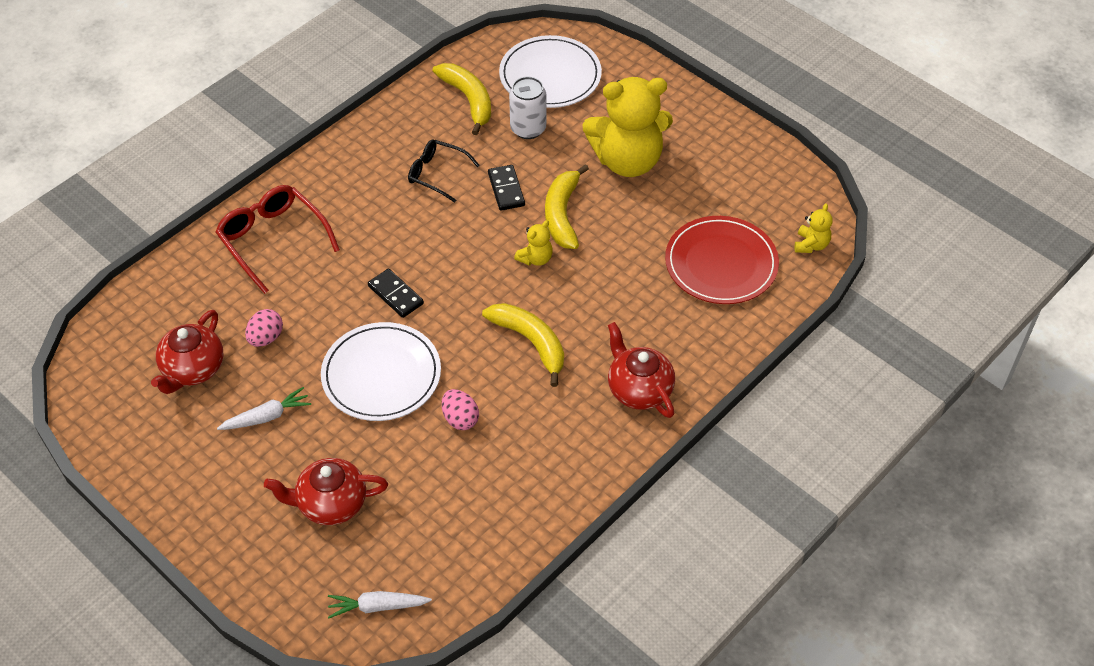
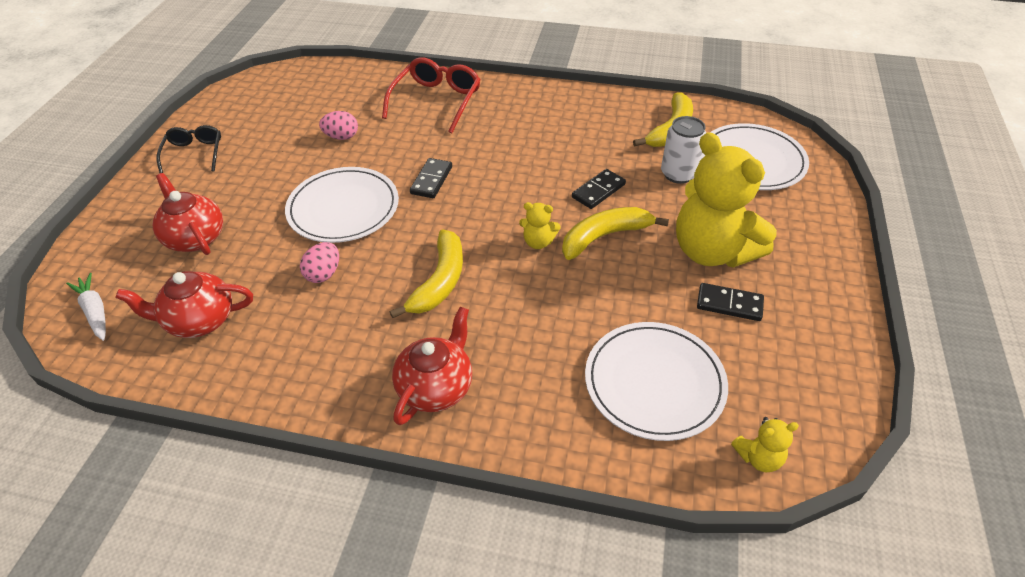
camera: 60 degrees right, 5 degrees down
(192, 369) = (291, 118): red teapot -> red teapot (200, 320)
(266, 417) = (266, 169): white carrot -> none
(436, 174) = (576, 147): black glasses -> black glasses (194, 153)
(684, 183) = (729, 304): none -> black domino
(721, 263) = (654, 382): red plate -> white plate

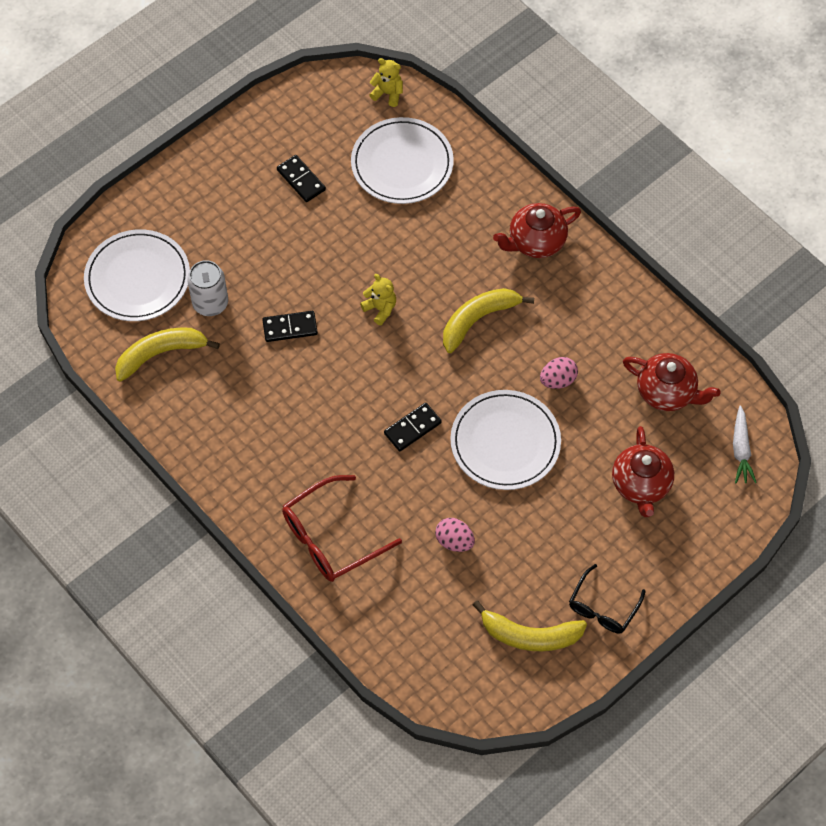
camera: 145 degrees left, 15 degrees up
(604, 236) = (328, 283): yellow banana -> yellow banana (530, 635)
(712, 251) = (266, 222): yellow teddy bear -> none

